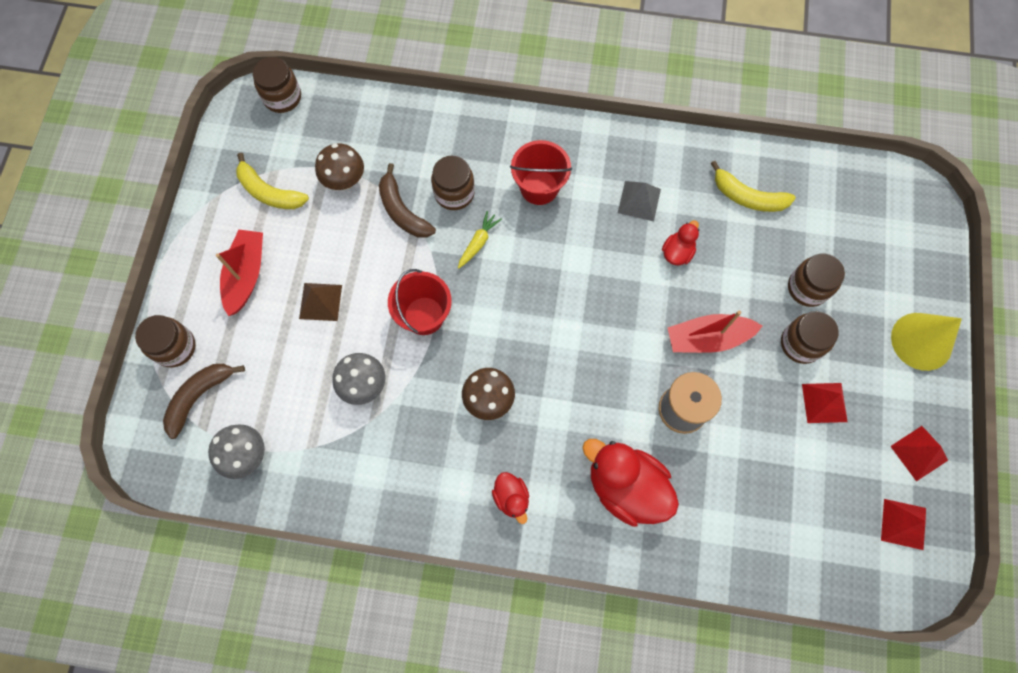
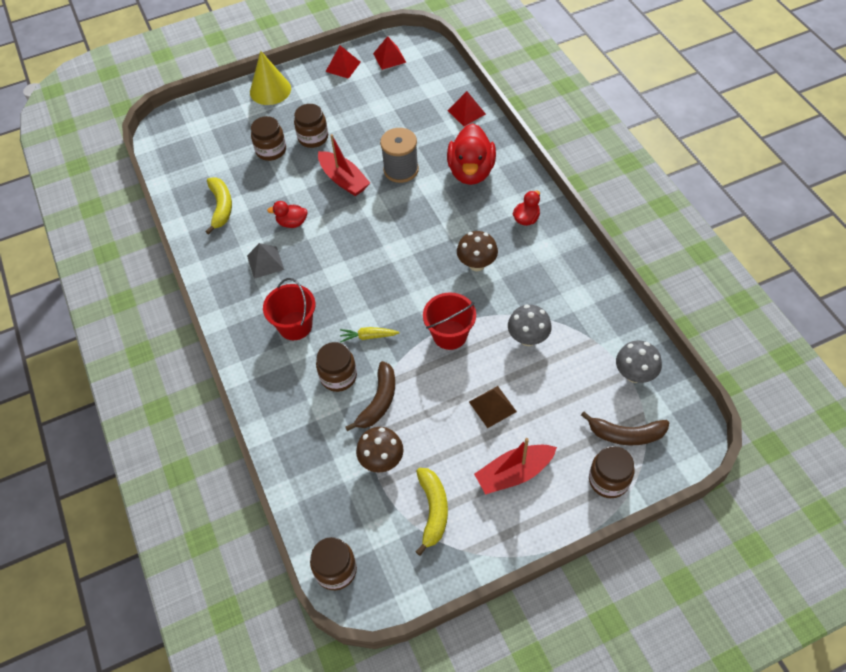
camera: 120 degrees left, 15 degrees down
(824, 402) = (344, 113): red pyramid -> red pyramid (466, 112)

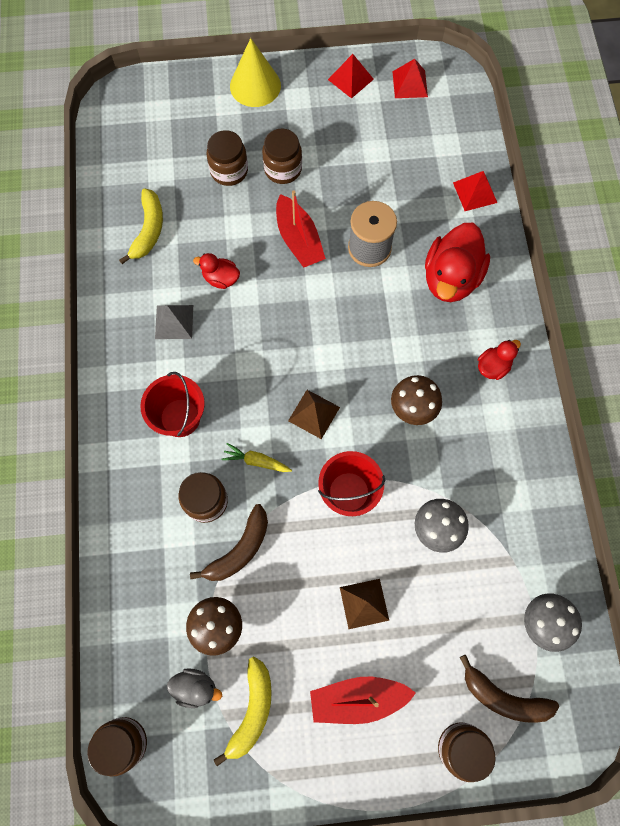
camera: 15 degrees right, 15 degrees up
(380, 510) = (196, 687): none -> grey duck
(401, 291) = (314, 414): none -> brown pyramid

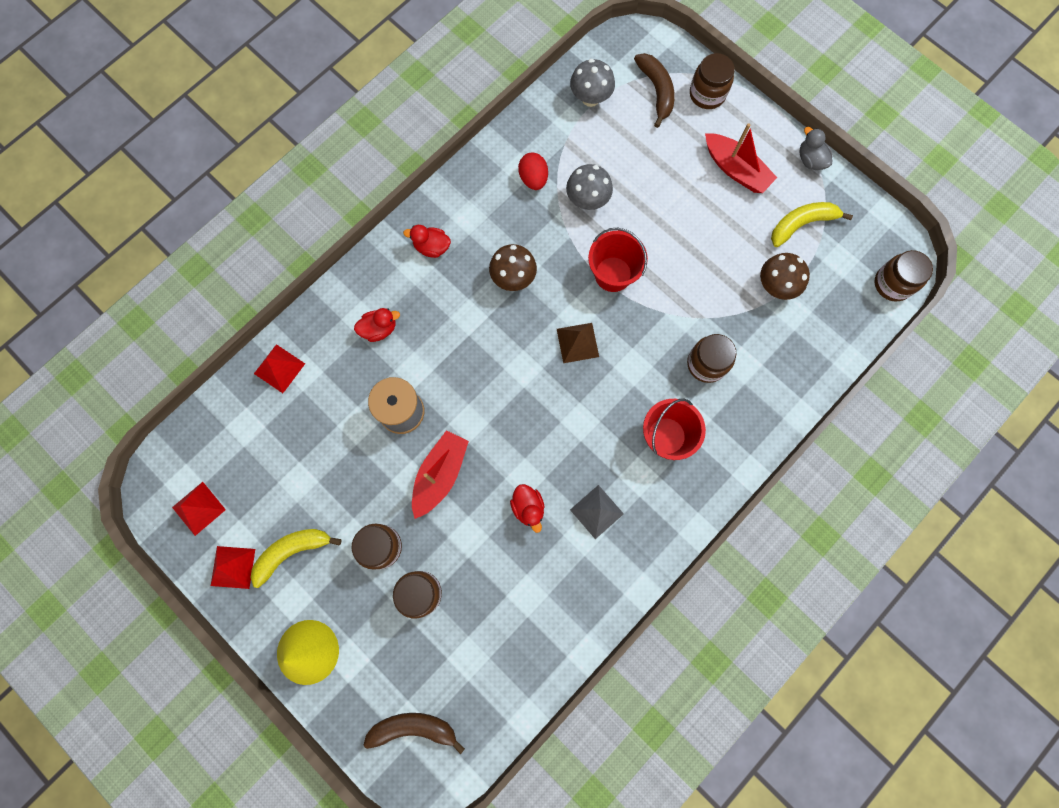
camera: 130 degrees left, 5 degrees up
(149, 230) = (535, 610): yellow banana -> yellow banana (292, 552)
(196, 687) = (822, 268): grey duck -> grey duck (810, 160)
(239, 549) = (717, 313): brown banana -> brown banana (413, 728)
(256, 461) = (648, 353): yellow carrot -> none
(364, 603) = (676, 208): brown pyramid -> none
(451, 278) = (379, 329): red duck -> red duck, size x0.50
(495, 499) = (533, 179): none -> red egg

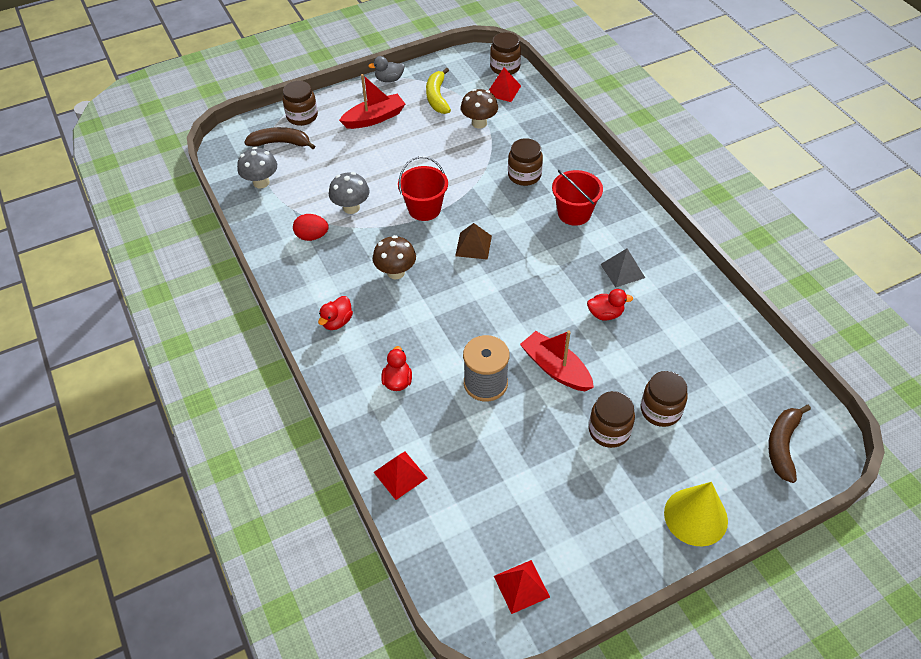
camera: 70 degrees left, 25 degrees down
(233, 567) = (594, 566): red pyramid -> red pyramid (503, 90)
(292, 552) = (593, 507): yellow banana -> none

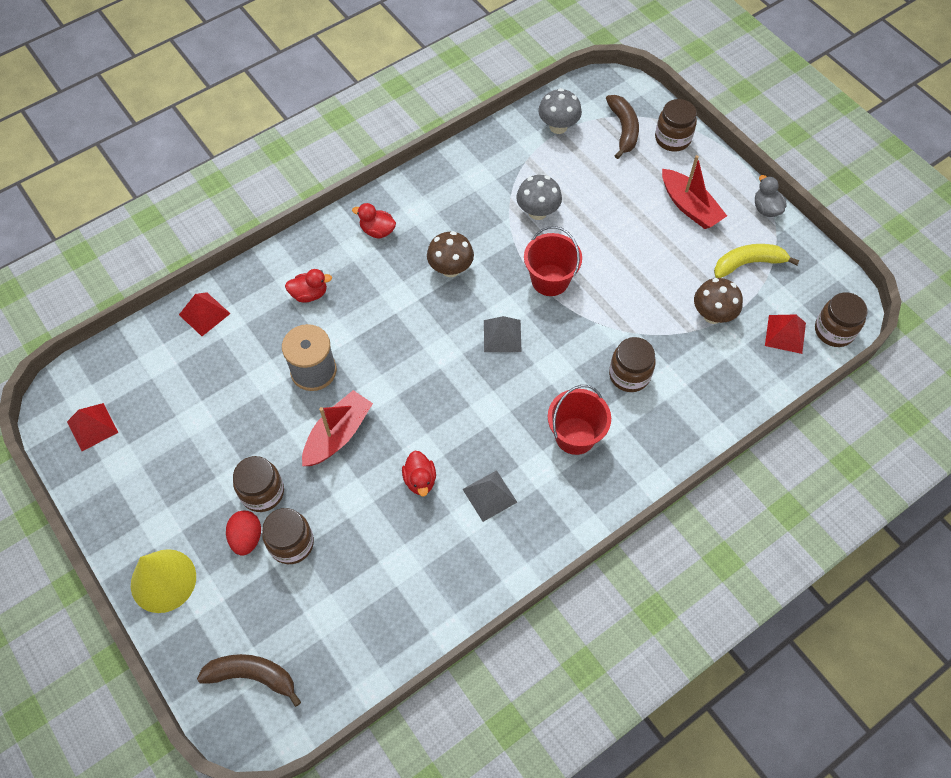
camera: 80 degrees right, 10 degrees up
(312, 236) = (488, 186): red egg -> red egg (247, 538)
(473, 245) = (502, 336): brown pyramid -> grey pyramid

